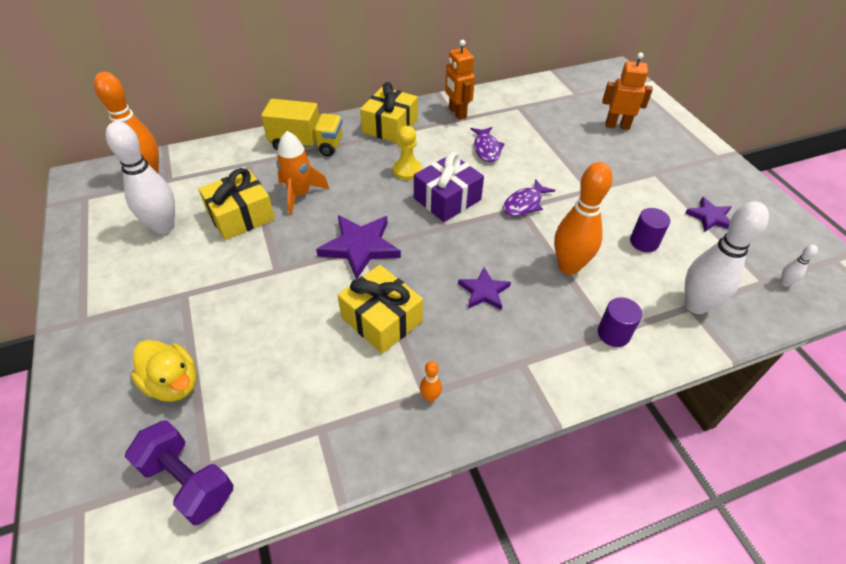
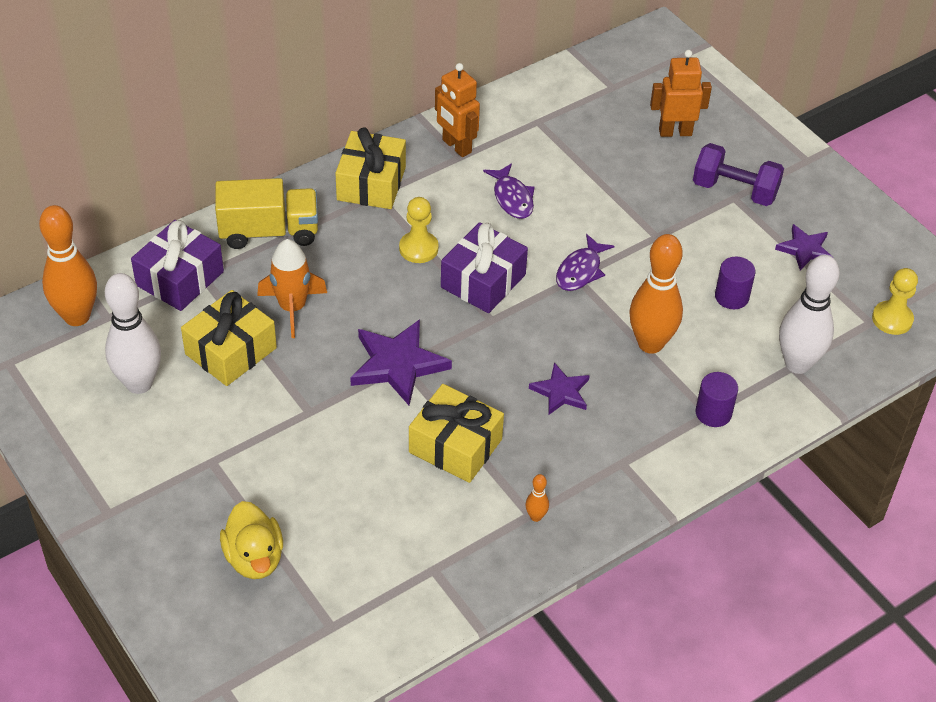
camera: 15 degrees left, 0 degrees up
(173, 383) = (254, 558): yellow duck -> yellow duck turned 45 degrees clockwise
(188, 481) = (320, 643): purple dumbbell -> purple dumbbell (734, 190)
(231, 163) = (179, 278): none -> purple gift
(785, 283) = (892, 319): white bowling pin -> yellow pawn

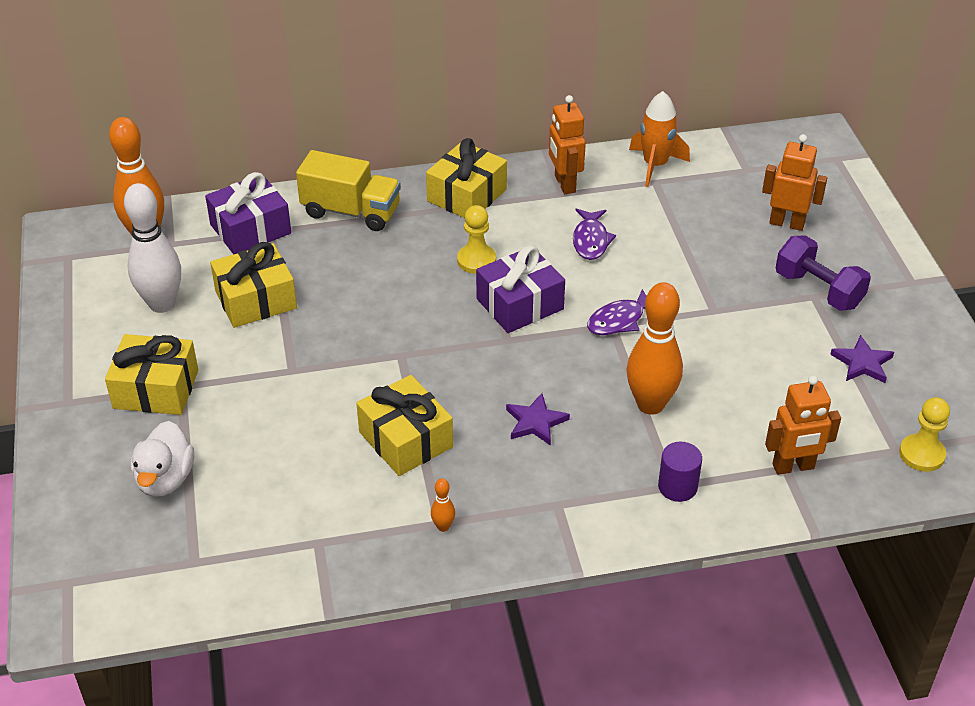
camera: 25 degrees right, 5 degrees down
(188, 472) = (156, 389): none -> yellow gift
(254, 558) = (165, 479): yellow duck -> white duck
(292, 308) = (332, 279): orange rocket -> orange rocket (655, 165)
(398, 364) = (396, 353): purple star -> none
(731, 297) = (759, 385): purple cylinder -> none
(797, 364) = (793, 467): white bowling pin -> orange robot

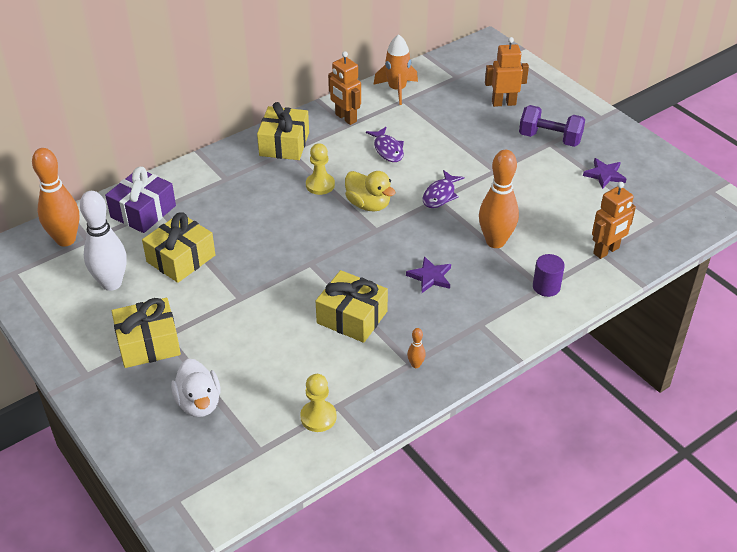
camera: 25 degrees left, 0 degrees up
(351, 211) = (209, 178): yellow truck -> none
(519, 304) = (368, 204): purple gift -> yellow duck
(921, 454) = (674, 218): yellow pawn -> yellow pawn (318, 417)

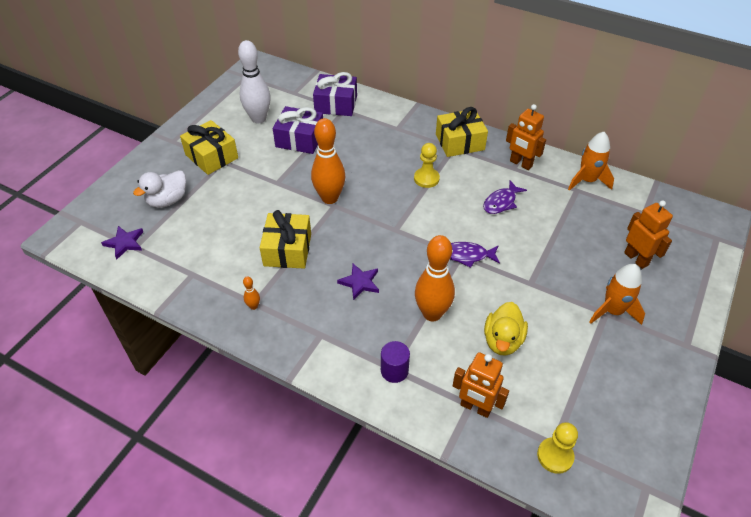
camera: 65 degrees right, 5 degrees up
(66, 240) = (288, 84): orange bowling pin -> orange bowling pin (329, 198)
(181, 258) = (300, 139): yellow gift -> purple gift
(318, 417) = (176, 267): yellow pawn -> yellow pawn (555, 456)
(345, 118) = (520, 163): orange robot -> orange robot turned 75 degrees counterclockwise
(368, 204) = (423, 214): yellow duck -> yellow duck (502, 340)
(550, 139) = (612, 311): purple dumbbell -> orange rocket
(604, 175) = (593, 374): purple star -> purple star (125, 243)

